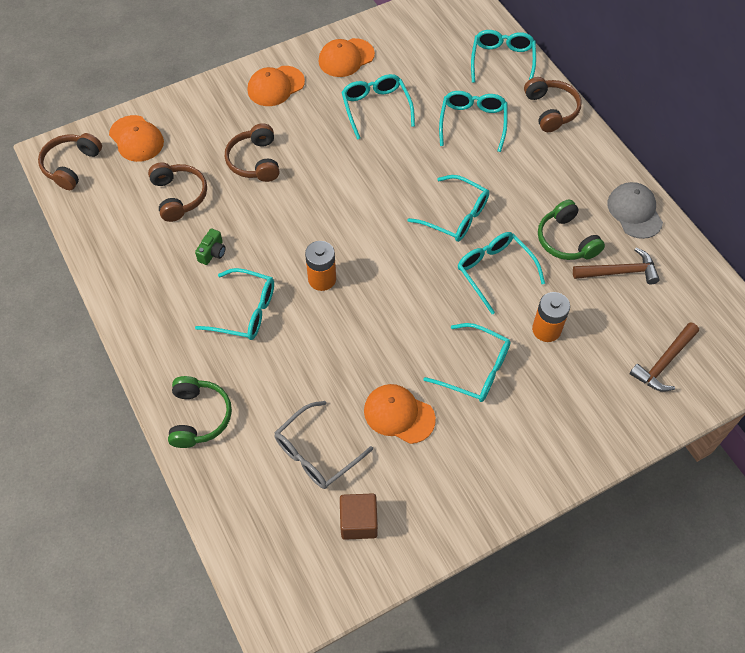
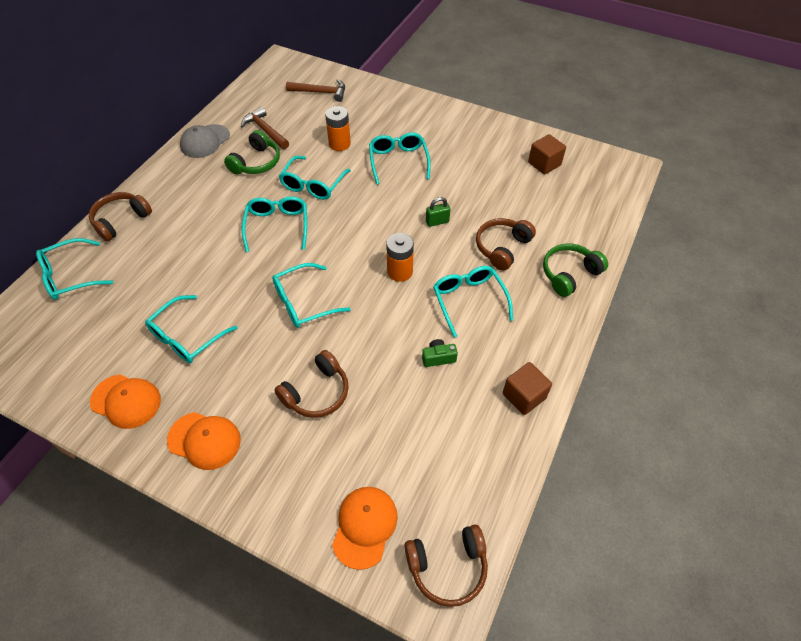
camera: 125 degrees left, 5 degrees down
(128, 287) = (524, 396): none -> brown cube
(179, 196) = (403, 428): brown headphones -> brown headphones (502, 248)
(316, 453) = (527, 202): grey glasses -> none
(357, 348) = (437, 222): none -> green padlock
(399, 414) = (463, 179): orange cap -> none
(472, 123) = (165, 261): turquoise glasses -> turquoise glasses (303, 302)

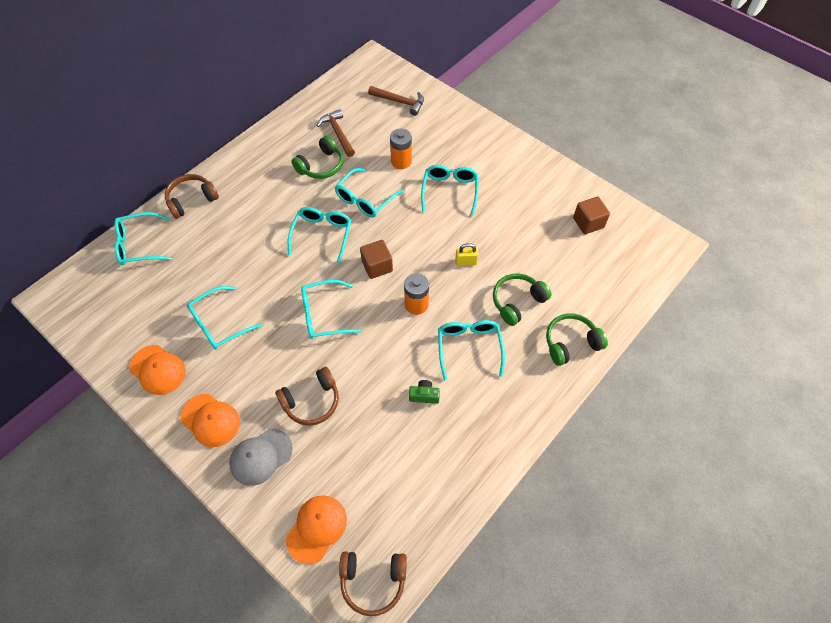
camera: 15 degrees right, 5 degrees up
(205, 141) = (282, 134): grey cap -> grey cap (261, 457)
(437, 222) = (466, 262): green padlock -> yellow padlock
(502, 248) = (517, 302): brown headphones -> green headphones
(524, 396) = (487, 450): brown cube -> brown cube (377, 266)

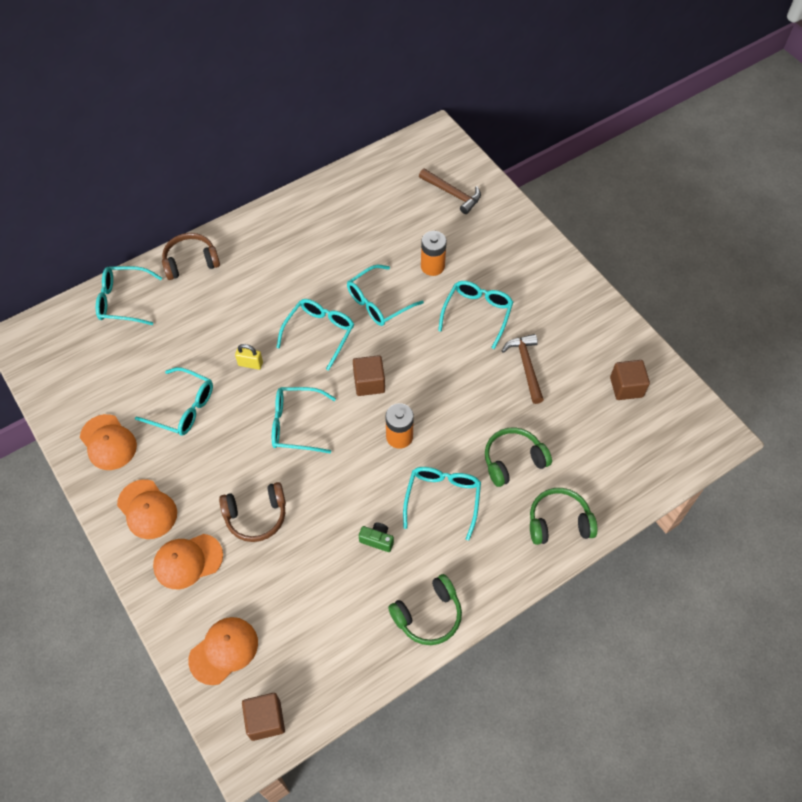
camera: 15 degrees right, 0 degrees up
(219, 324) = (183, 408): turquoise glasses -> turquoise glasses turned 135 degrees counterclockwise
(261, 457) = (188, 561): grey cap -> orange cap
(321, 165) = (341, 252): green headphones -> green headphones (428, 615)
(338, 133) = (371, 217): brown hammer -> brown hammer (526, 366)
(373, 581) = (265, 720): brown headphones -> brown cube
(466, 262) = (469, 401): yellow padlock -> yellow padlock (250, 364)

